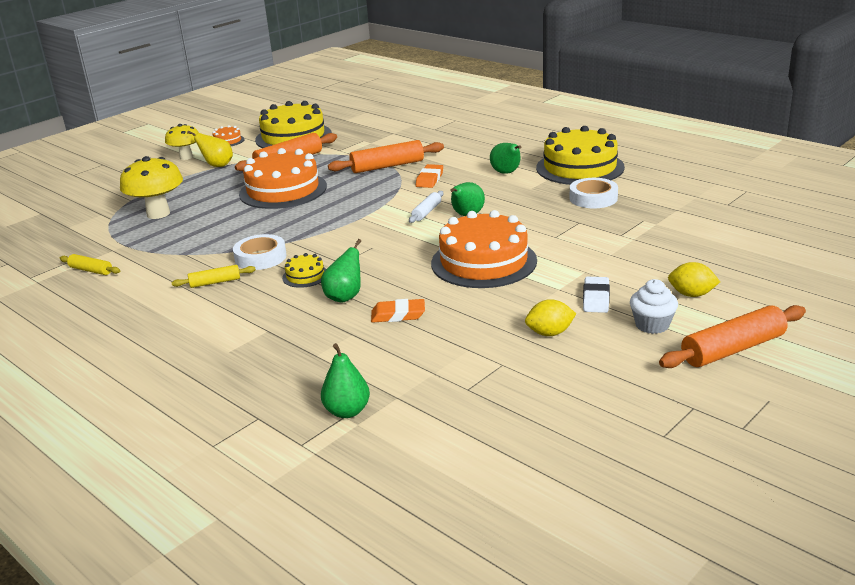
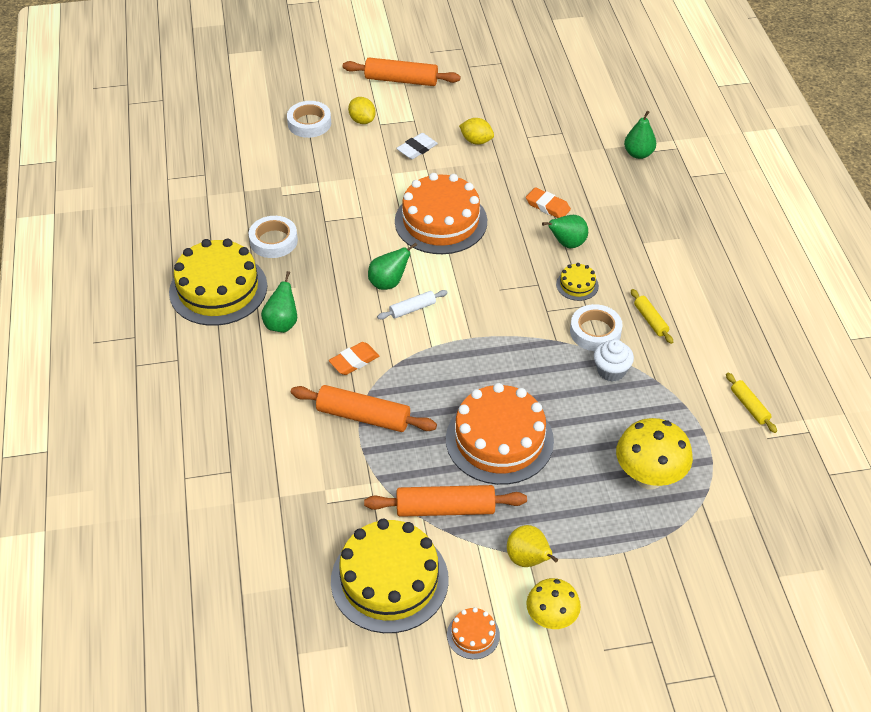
camera: 145 degrees left, 20 degrees up
(215, 282) = (650, 320): yellow rolling pin -> yellow rolling pin turned 45 degrees clockwise
(652, 325) = (416, 115): white cupcake -> white cupcake (611, 371)
(731, 269) = (309, 123): none -> white tape

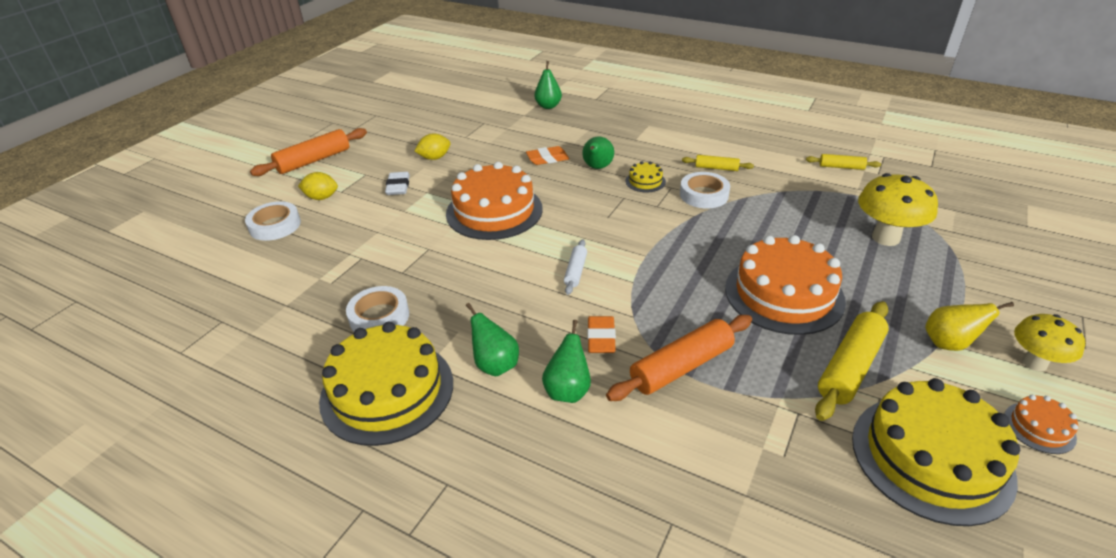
camera: 50 degrees left, 10 degrees down
(388, 283) = (527, 270): green pear -> green pear (568, 390)
(445, 508) = (850, 367): orange rolling pin -> yellow rolling pin
(611, 371) = (753, 205): white cupcake -> none

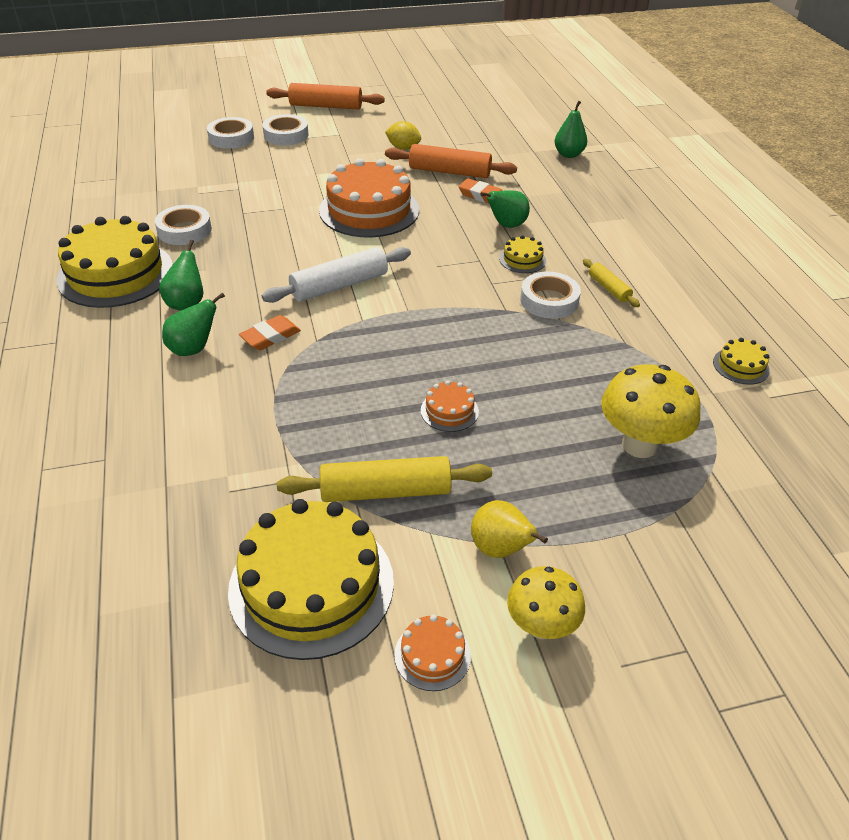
camera: 45 degrees right, 5 degrees up
(321, 197) = (286, 135): yellow lemon -> white tape
(398, 186) = (342, 155): white eraser -> none
(575, 271) = (339, 285): white rolling pin -> white rolling pin, size x1.84
(681, 366) = (280, 392): orange rolling pin -> orange rolling pin (449, 172)
(784, 294) = (449, 411): orange cake -> orange cake, size x0.44
(841, 167) = (741, 366): yellow rolling pin -> yellow cake

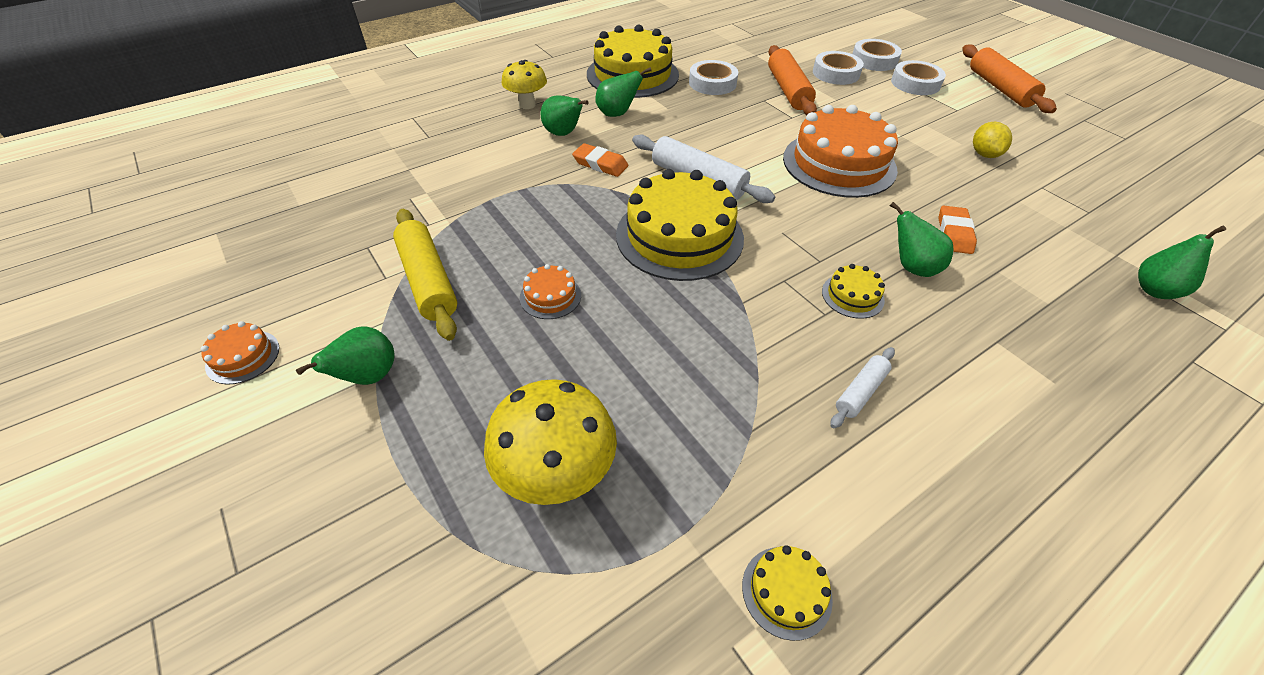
camera: 70 degrees right, 5 degrees up
(311, 585) = (317, 267): yellow cake -> yellow cake (679, 236)
(449, 172) = (976, 197): orange rolling pin -> orange rolling pin (788, 90)
(500, 549) = (368, 377): yellow pear -> green pear
(541, 626) = (272, 428): yellow mushroom -> yellow mushroom (527, 105)
(549, 300) = (787, 336): white tape -> white tape (836, 73)
(609, 288) = (860, 392): yellow rolling pin -> white rolling pin

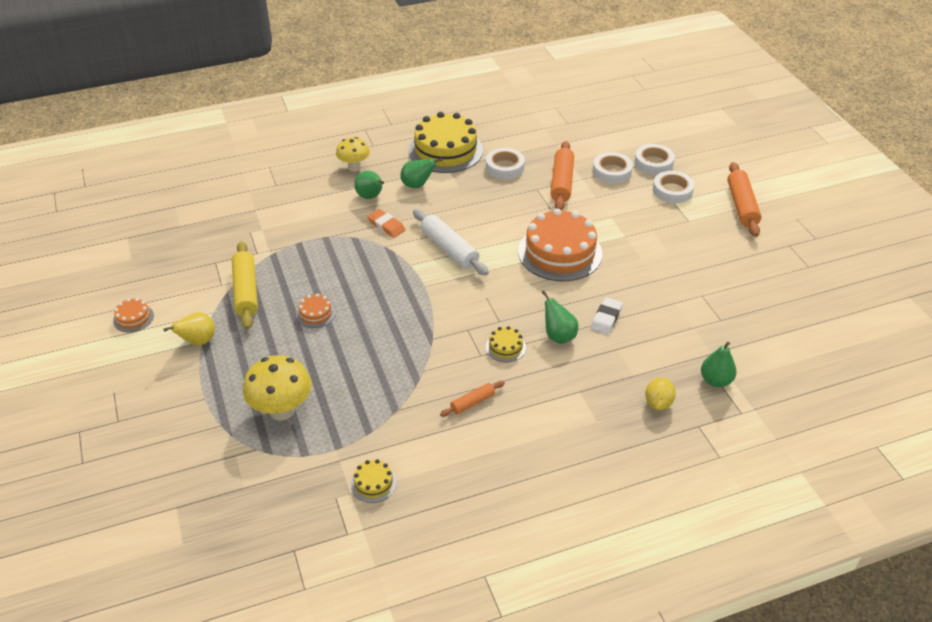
camera: 15 degrees right, 5 degrees down
(368, 377) = (198, 341): green pear -> yellow pear
(679, 236) = (415, 288): yellow cake -> none
(860, 392) = (472, 402): white rolling pin -> orange rolling pin
(954, 233) = (606, 318): orange eraser -> white eraser
(984, 154) = (678, 262): yellow lemon -> yellow lemon (658, 403)

